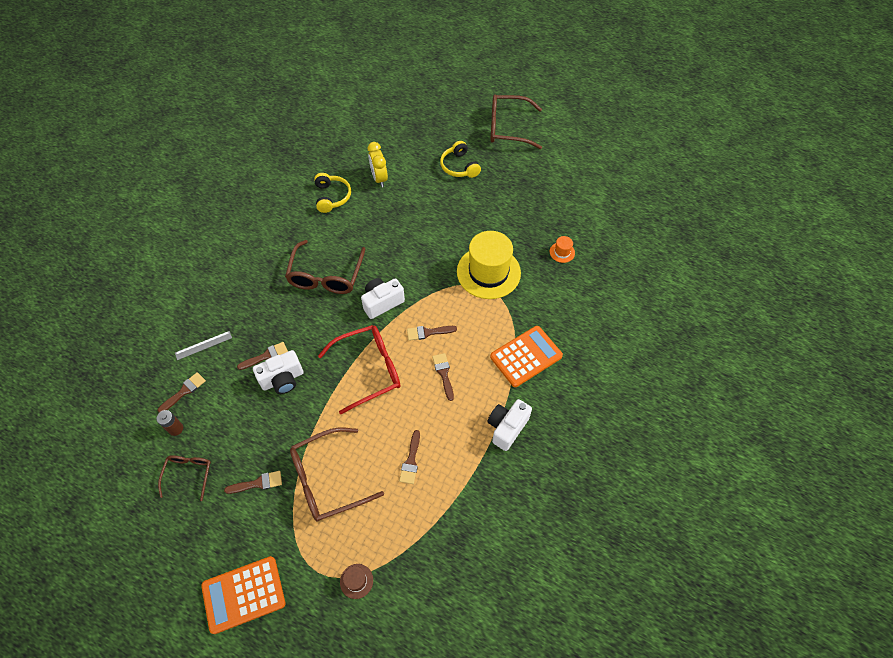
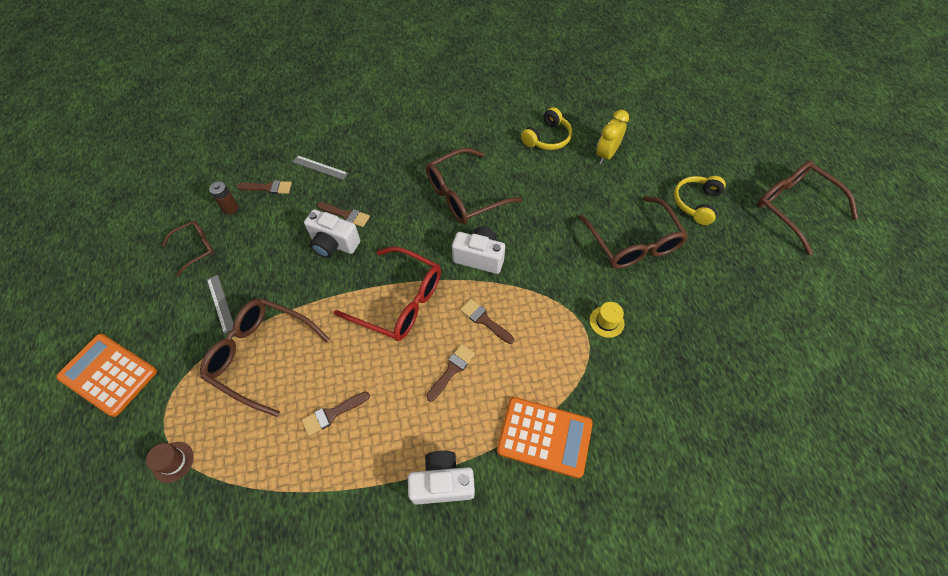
camera: 50 degrees right, 0 degrees up
(258, 483) = (220, 303): brown brush -> grey ruler
(453, 218) = (633, 243): none -> brown glasses
(488, 272) = (606, 321): yellow hat -> yellow hat, size x0.40
(562, 252) = (709, 375): orange hat -> none

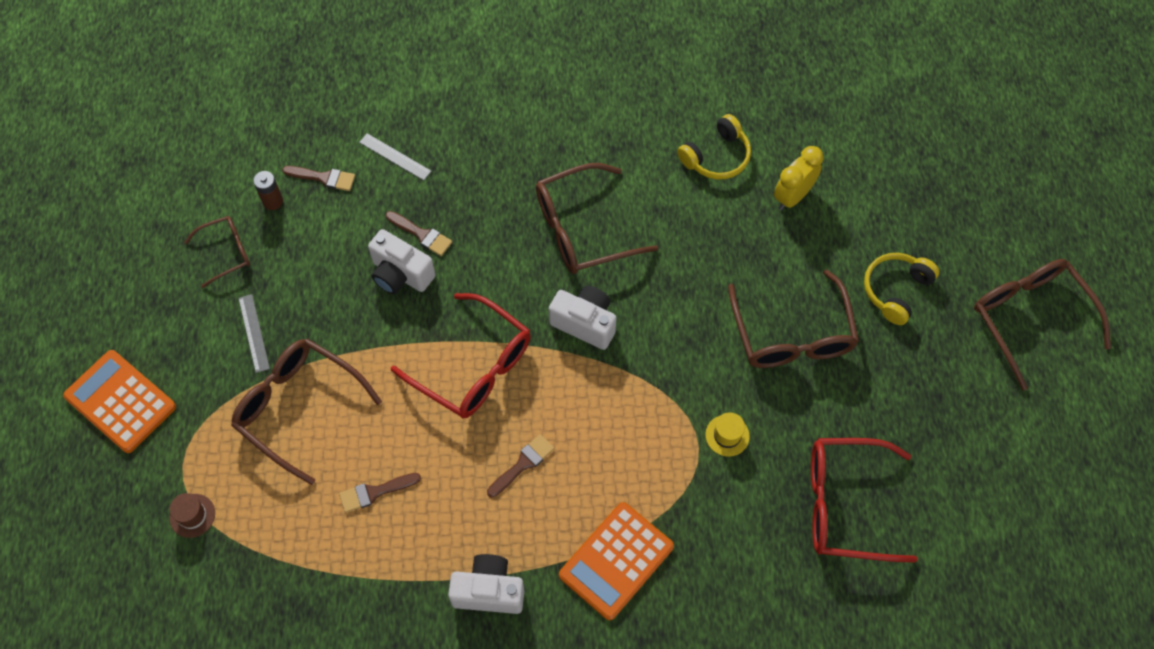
camera: 10 degrees right, 5 degrees up
(484, 320) = (574, 408): brown brush -> none
(544, 437) = (616, 561): orange calculator -> orange calculator turned 105 degrees clockwise
(712, 359) = (845, 505): none -> red glasses

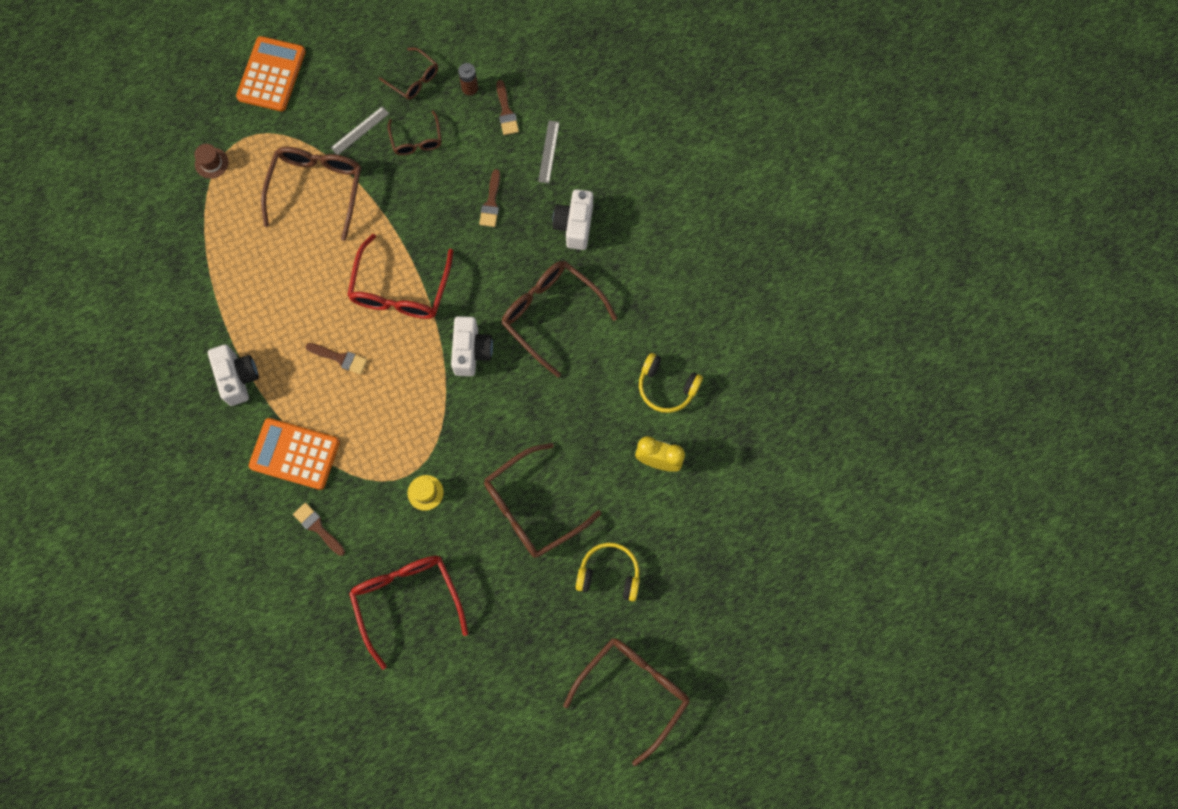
camera: 65 degrees right, 10 degrees up
(302, 279) = (416, 140): none -> brown glasses
(375, 492) = (277, 270): brown brush -> brown brush (317, 527)
(401, 274) = (451, 204): white camera -> white camera (575, 225)

